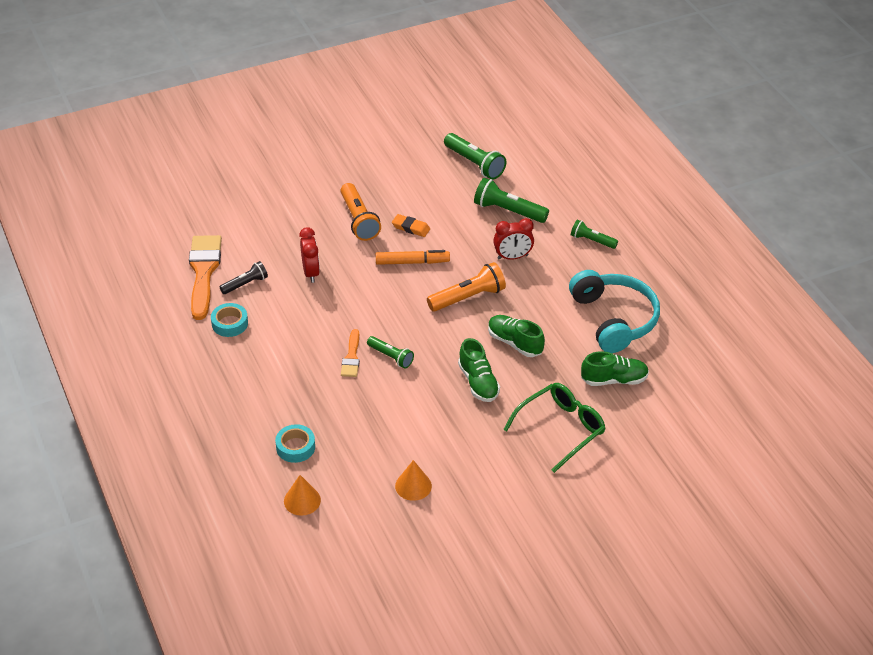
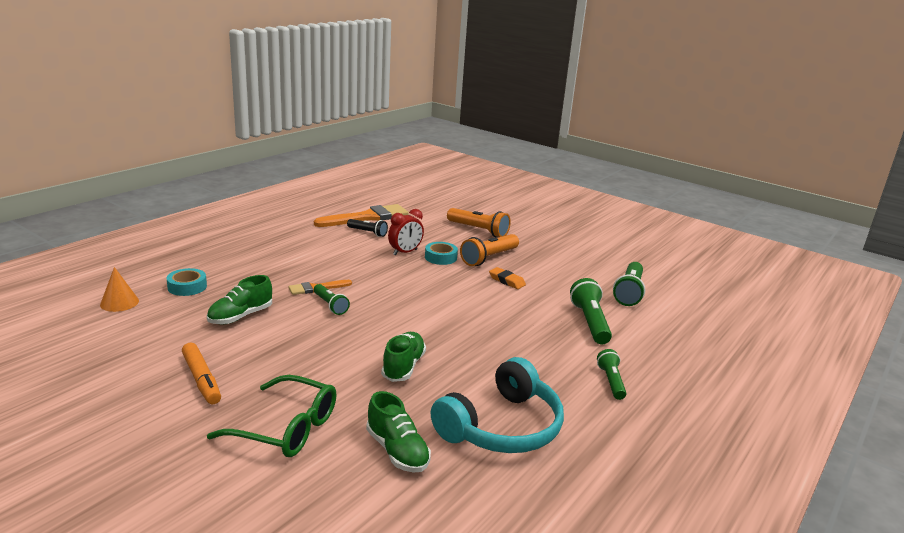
camera: 60 degrees right, 20 degrees down
(230, 323) = (318, 236): turquoise tape -> turquoise tape (440, 257)
(391, 357) = (330, 305): green flashlight -> green flashlight turned 45 degrees counterclockwise
(411, 228) = (507, 281): orange eraser -> orange eraser turned 45 degrees counterclockwise
(412, 262) = (463, 290): orange marker -> orange marker (201, 379)
(413, 486) = (156, 352): orange cone -> none
(468, 297) = (445, 326): orange flashlight -> orange flashlight (478, 230)
(478, 382) = (327, 357): green shoe -> green shoe (240, 316)
(512, 257) = (528, 338): red clock -> none

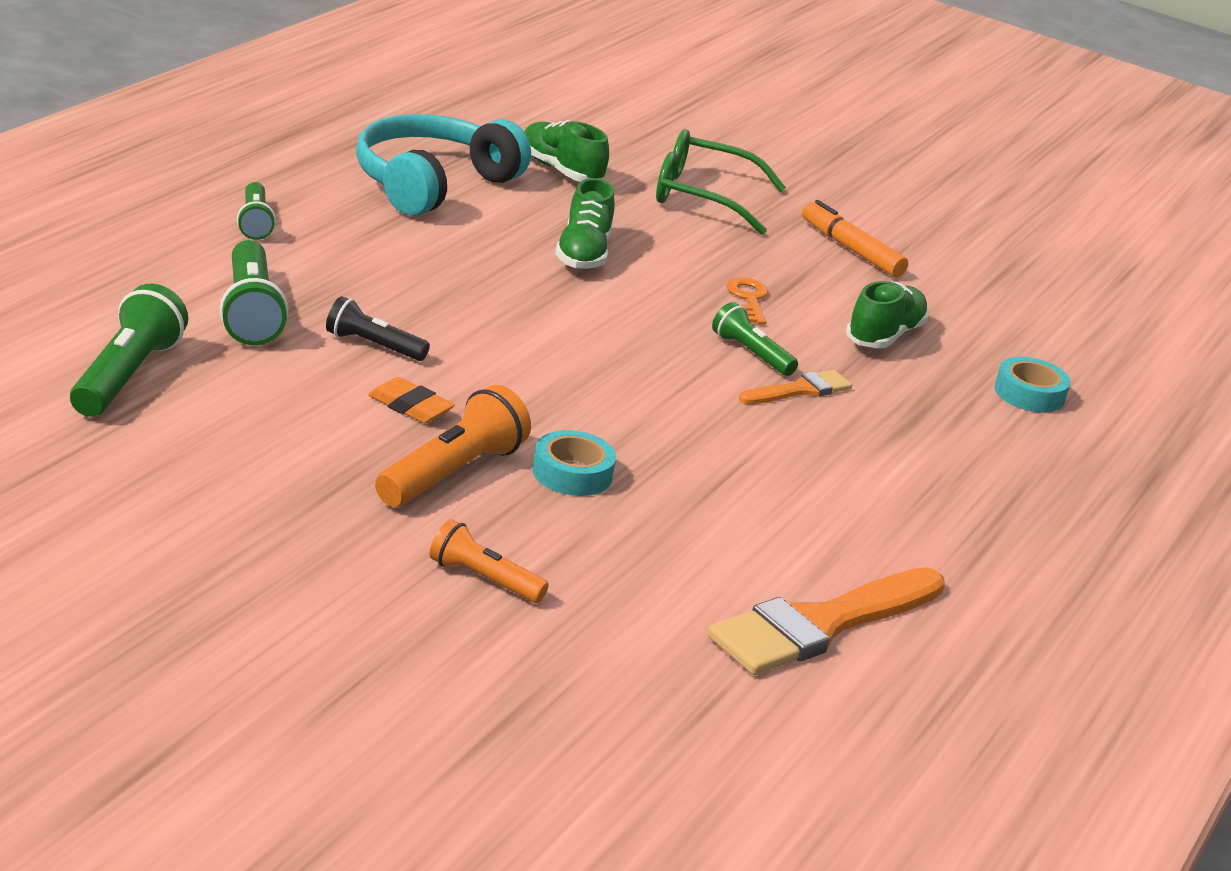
camera: 170 degrees right, 5 degrees up
(119, 302) = (1098, 363): orange cone -> none
(309, 337) = (748, 299): none -> orange key
(368, 232) = (784, 558): black flashlight -> black flashlight (373, 345)
(405, 252) = (662, 489): red clock -> none
(478, 230) = (483, 579): orange flashlight -> orange flashlight, size x0.62

